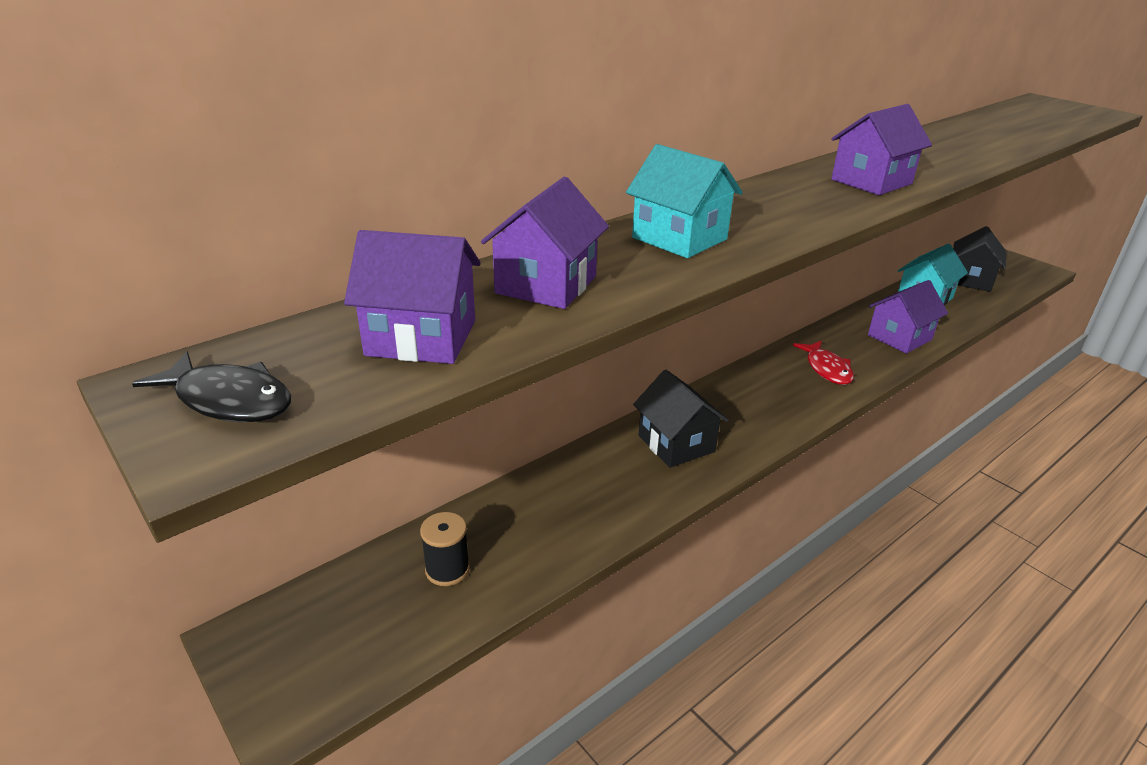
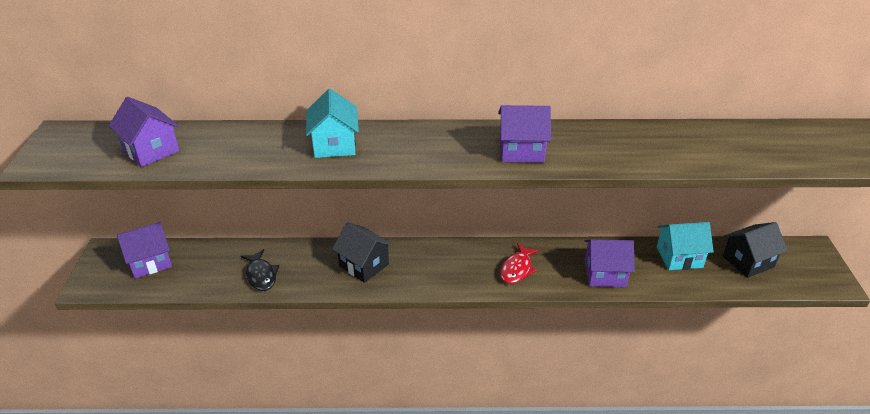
camera: 40 degrees right, 5 degrees up
(229, 400) = (64, 148): black fish -> black fish (261, 275)
(447, 569) = (194, 266): black spool -> none
(546, 285) = (233, 145): purple house -> purple house (150, 262)
(676, 444) = (364, 265): black house -> black house turned 60 degrees counterclockwise

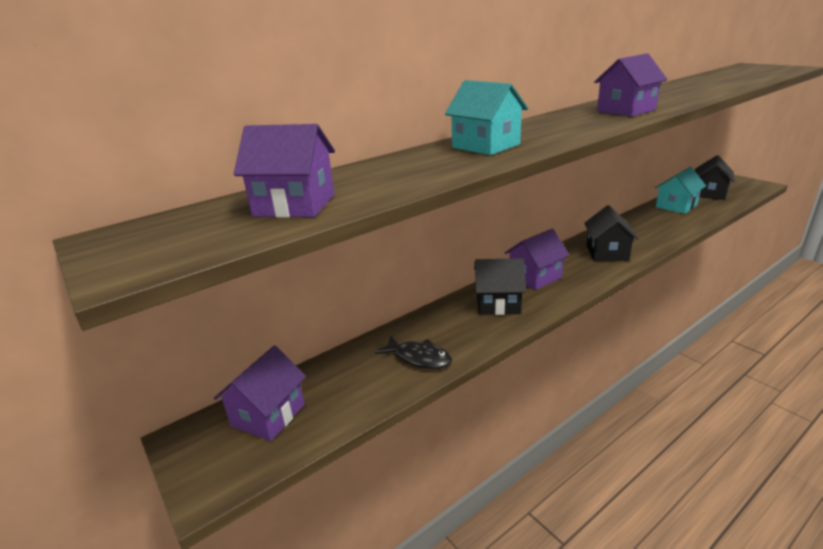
camera: 35 degrees left, 10 degrees down
(517, 269) = (607, 252): red fish -> black house
(604, 274) = (659, 231): purple house -> purple house (535, 277)

